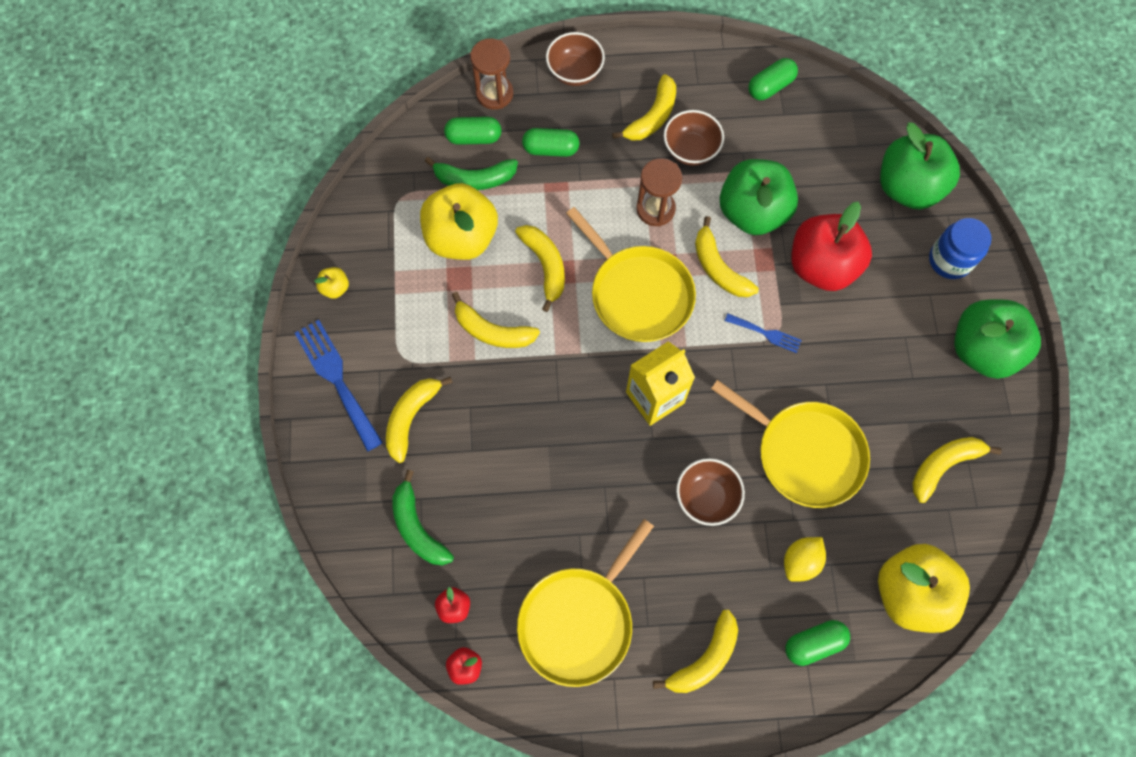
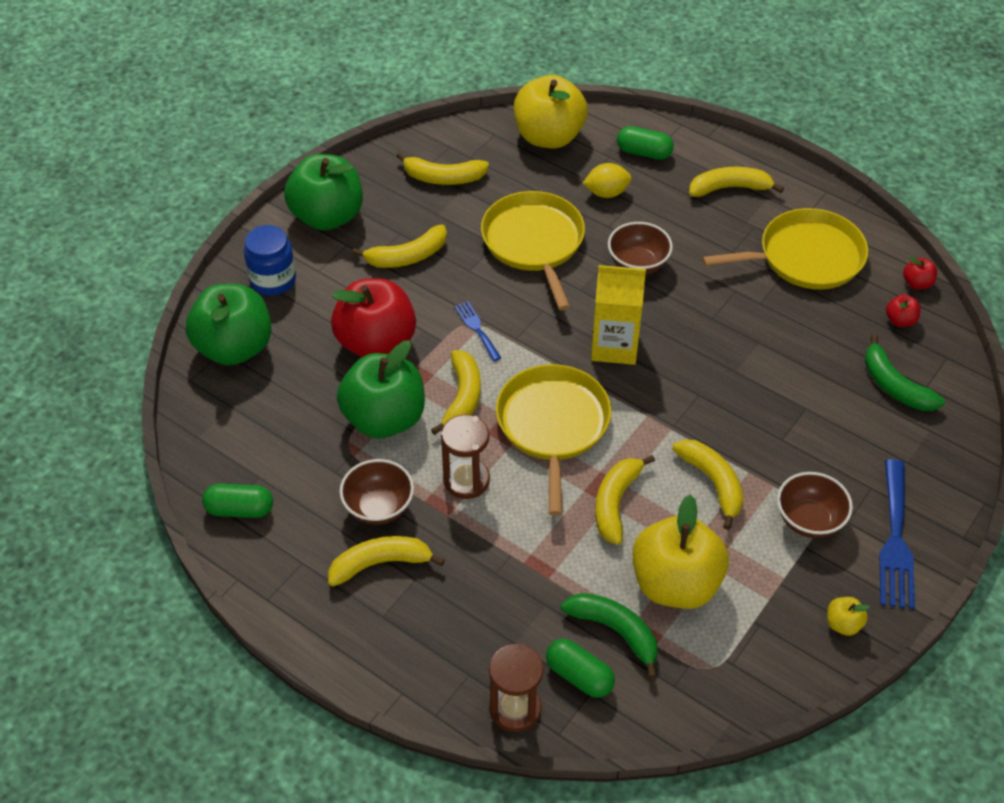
camera: 140 degrees left, 20 degrees down
(411, 417) = (843, 465): yellow banana -> yellow banana (407, 256)
(418, 527) = (894, 386): green banana -> green banana turned 135 degrees clockwise
(550, 149) = (511, 605): green capsule -> none
(575, 72) = (409, 668): brown bowl -> brown bowl (809, 520)

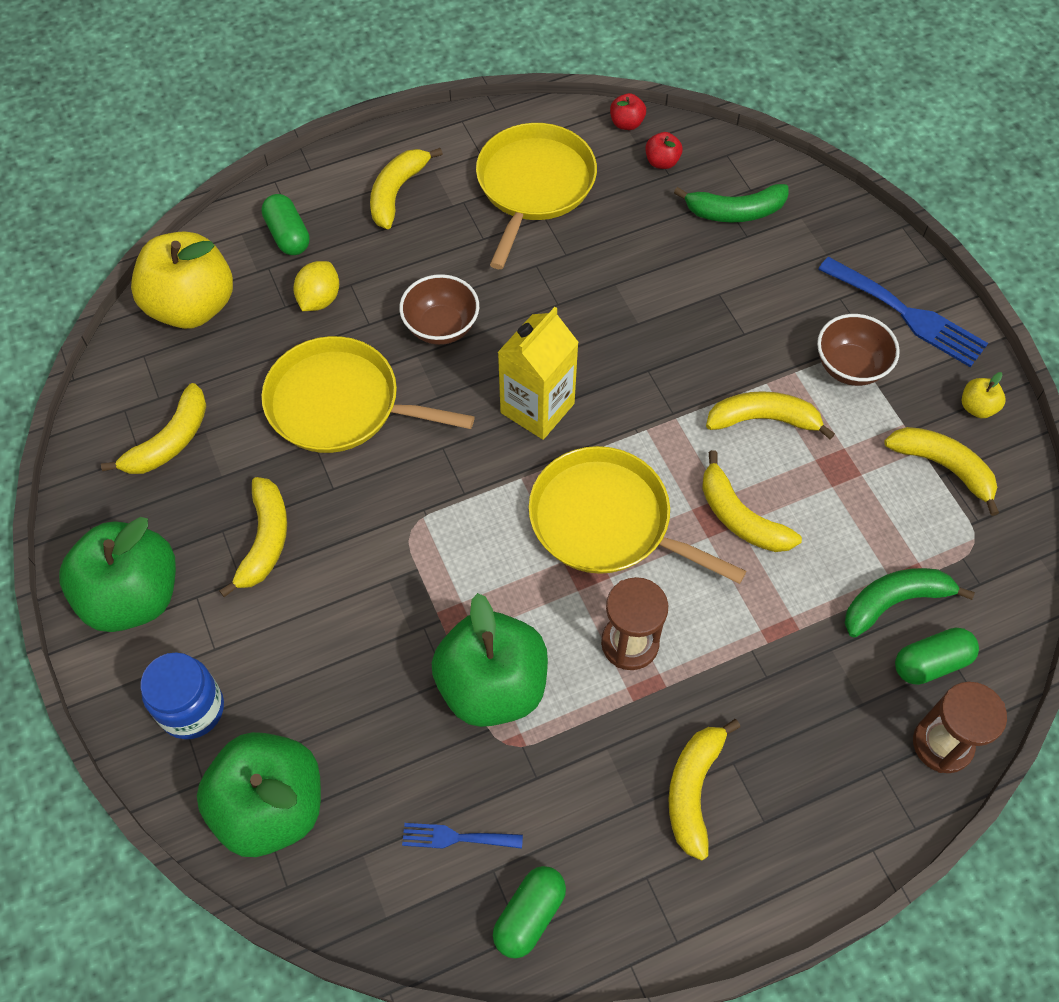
camera: 60 degrees left, 10 degrees up
(376, 342) = (373, 639): red apple -> none
(378, 507) = (615, 754): brown bowl -> none
(462, 398) = (514, 589): yellow banana -> yellow banana (943, 467)
(476, 329) = (425, 525): blue fork -> blue fork (456, 837)
(644, 152) = (288, 235): green capsule -> green capsule turned 75 degrees counterclockwise
(675, 584) = (865, 518): yellow apple -> none

